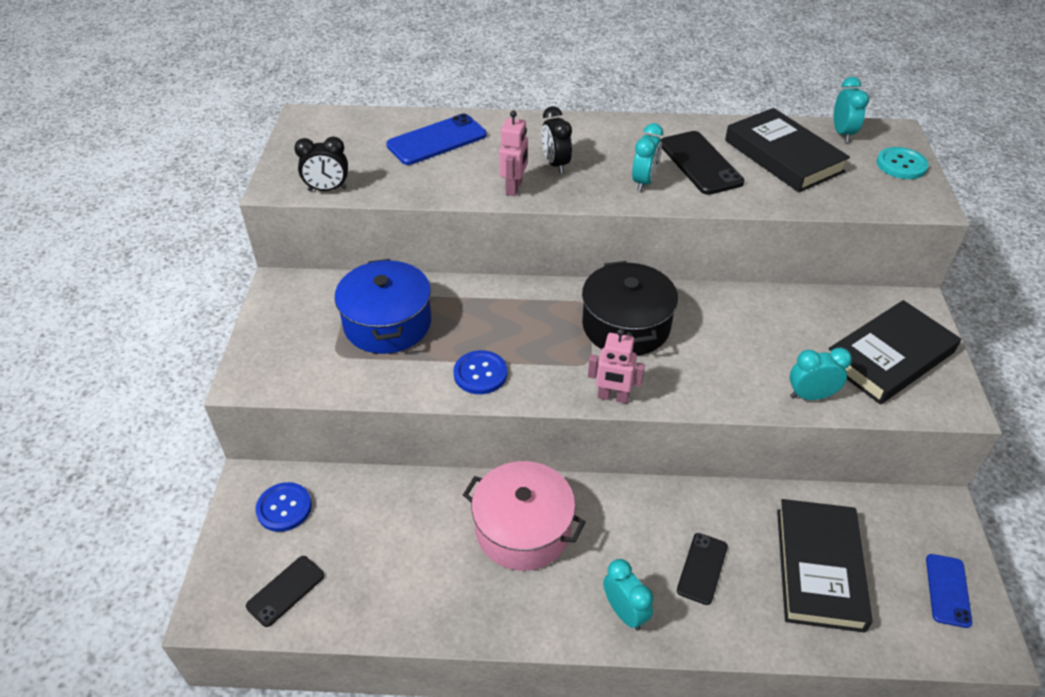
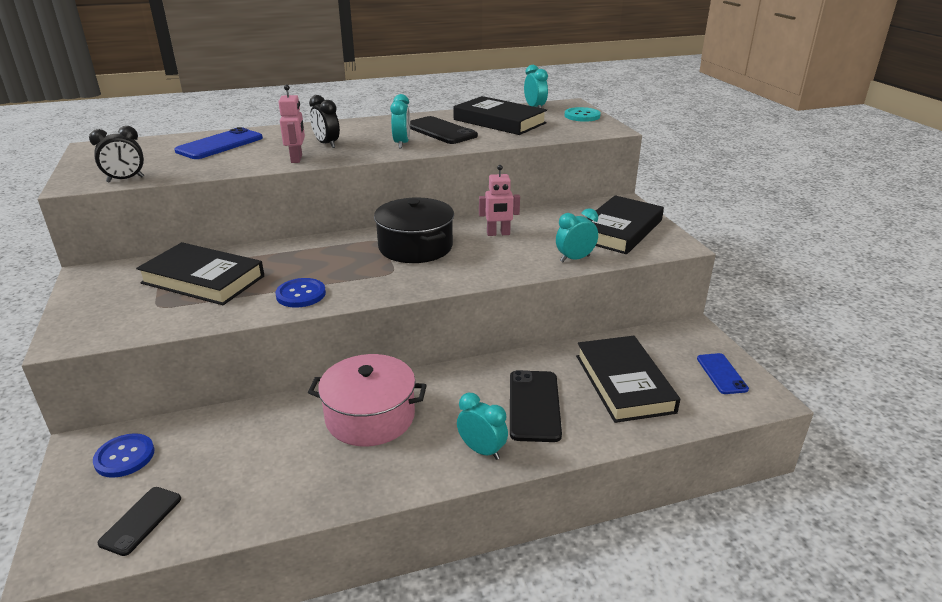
camera: 20 degrees left, 15 degrees down
(387, 323) = (203, 279): blue pot -> black book
(612, 397) = (422, 287): pink robot -> pink robot (498, 234)
(702, 568) = (534, 405): black phone -> black phone, size x1.58

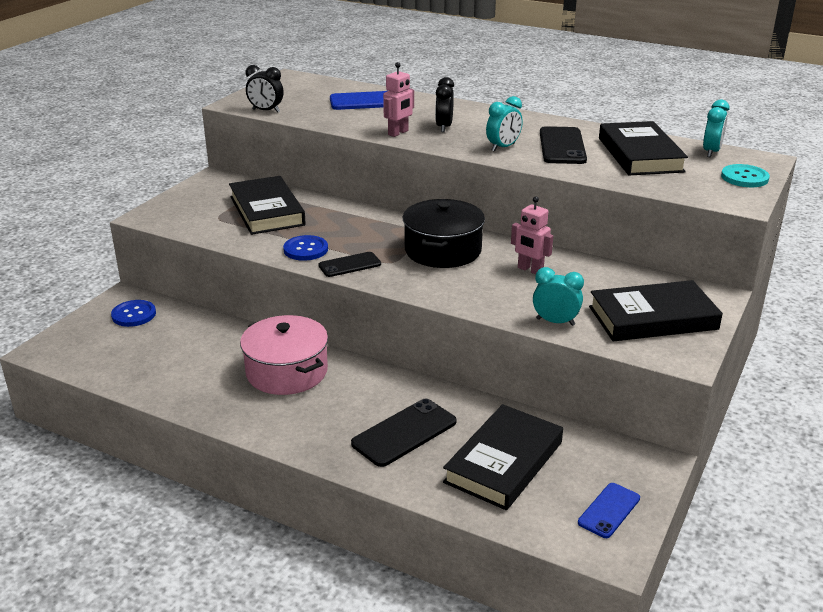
camera: 45 degrees right, 0 degrees up
(141, 520) = (97, 355): black phone -> black phone (350, 265)
(482, 450) = (319, 437): turquoise clock -> none

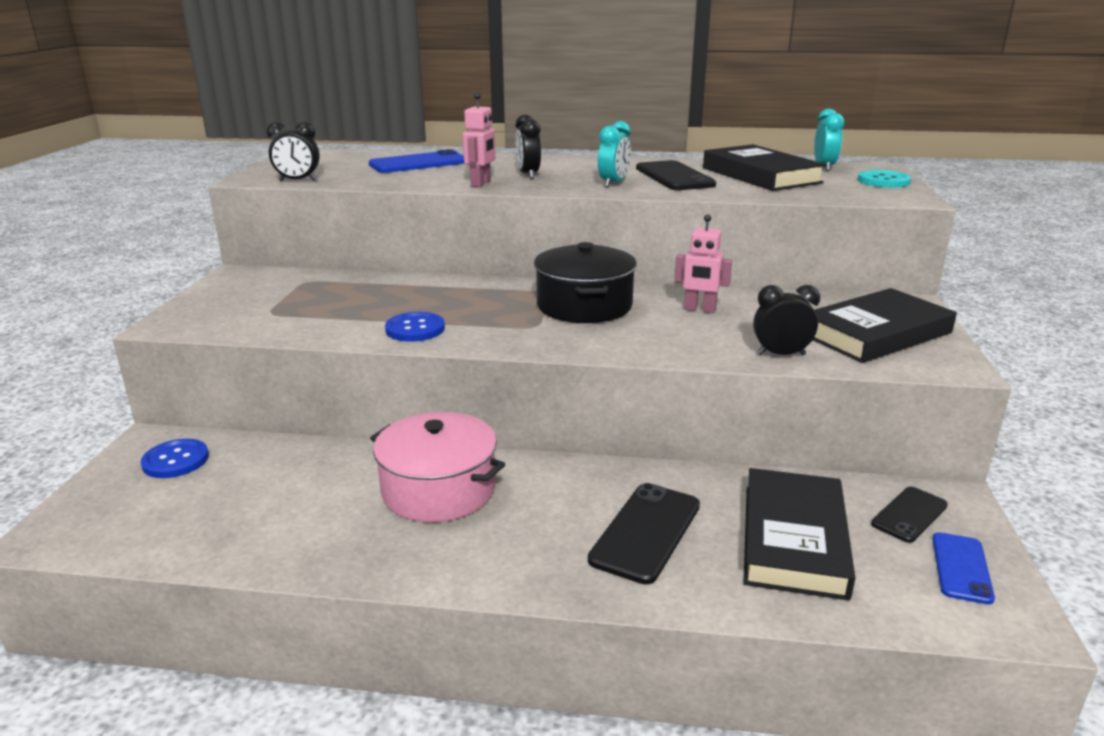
camera: 20 degrees left, 5 degrees down
(267, 211) = (333, 297): black book -> none
(350, 265) = (485, 336): black phone -> black phone (909, 515)
(555, 322) = (781, 355): turquoise clock -> black clock

